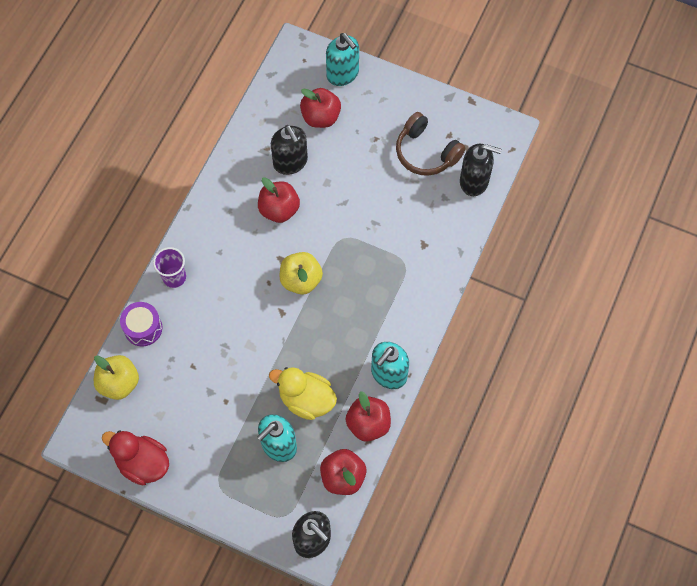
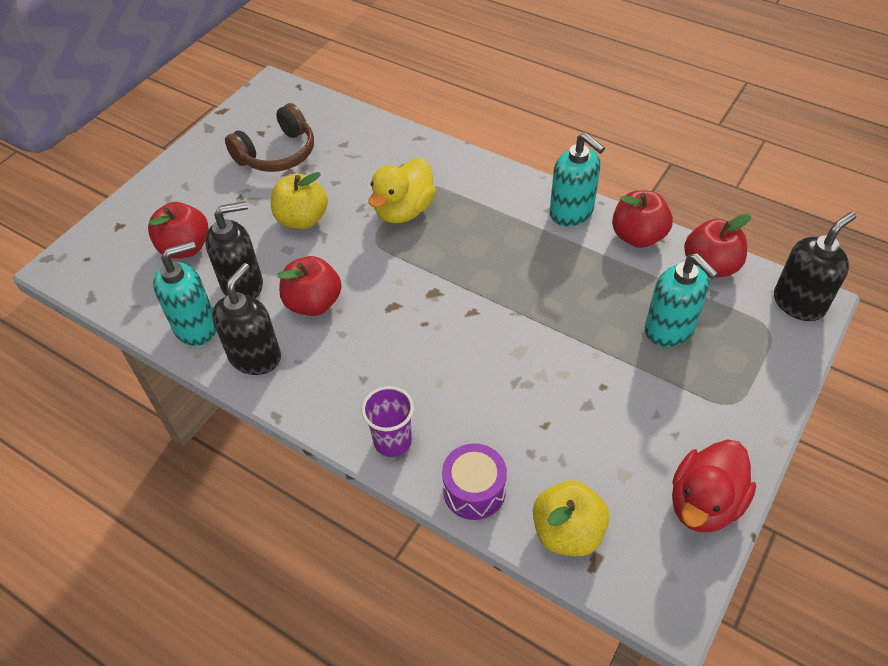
camera: 80 degrees left, 15 degrees down
(301, 280) = (427, 287): yellow apple -> yellow apple (302, 219)
(306, 400) = (603, 295): yellow duck -> yellow duck (404, 210)
(343, 74) = (129, 220): turquoise soap dispenser -> turquoise soap dispenser (196, 327)
(474, 181) = (330, 118): black soap dispenser -> black soap dispenser (255, 357)

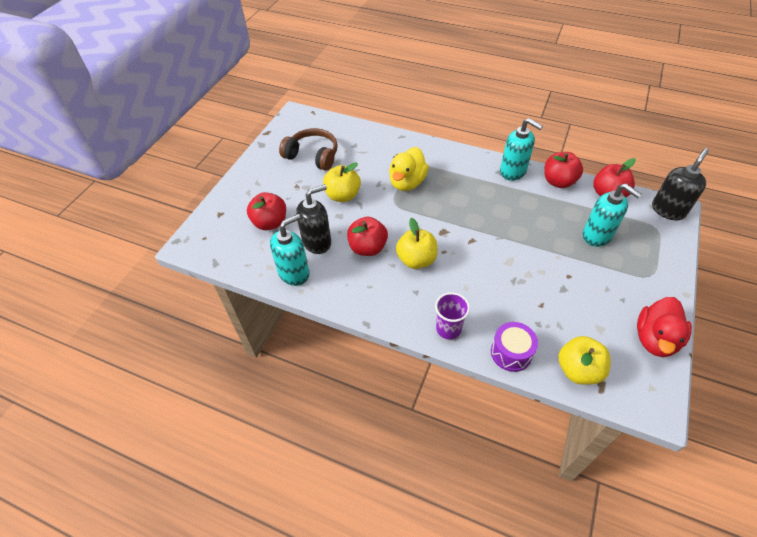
camera: 10 degrees left, 0 degrees up
(255, 357) = (340, 287): black soap dispenser -> none
(277, 153) = (312, 156): brown headphones -> brown headphones turned 105 degrees counterclockwise
(379, 331) = (416, 260): none -> yellow apple

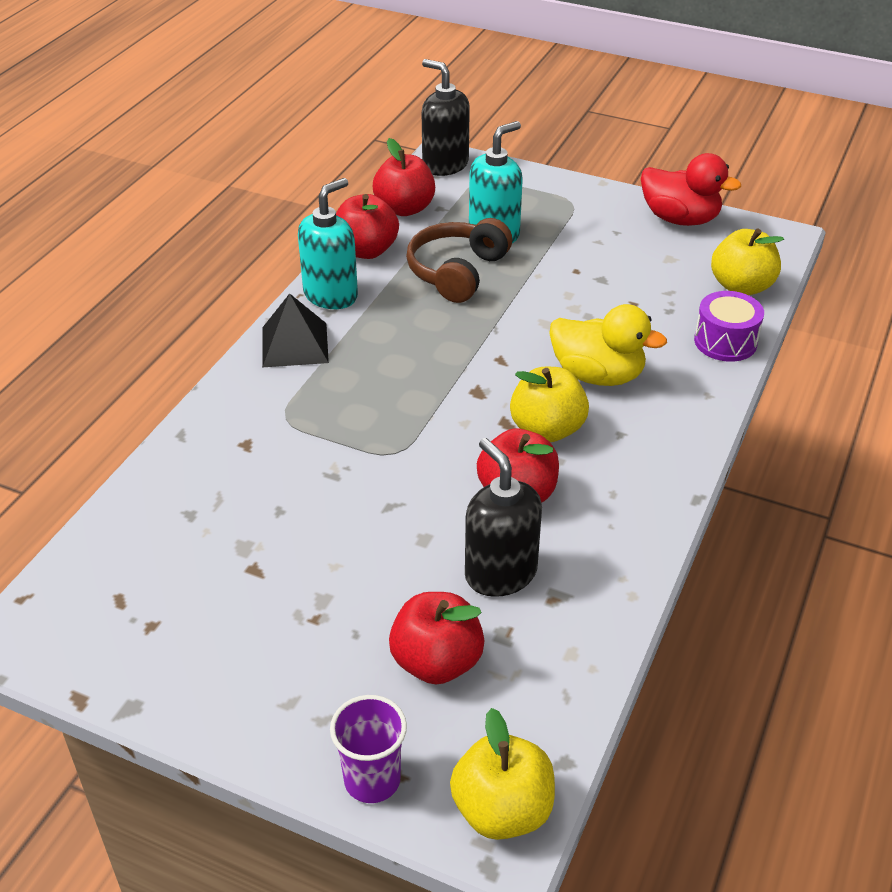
camera: 90 degrees left, 10 degrees down
(294, 273) = (586, 608): turquoise soap dispenser -> none
(312, 156) = (209, 591): brown headphones -> brown headphones (457, 272)
(343, 195) = (361, 533): yellow apple -> yellow apple (502, 810)
(407, 182) = (336, 432): yellow duck -> yellow duck (597, 375)
(448, 329) = (693, 401): purple cup -> purple cup (372, 780)
(469, 163) = (295, 344): none -> black pyramid

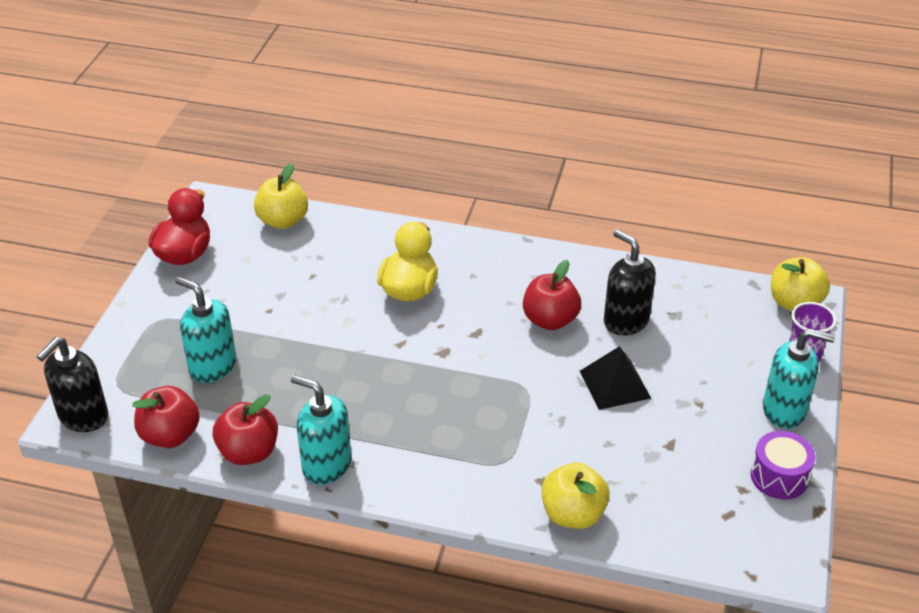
camera: 100 degrees left, 0 degrees up
(268, 717) = (784, 410): none -> turquoise soap dispenser
(295, 344) = (405, 476): black pyramid -> black pyramid (615, 384)
(437, 662) = (709, 341): red apple -> none
(457, 272) = (279, 383): brown headphones -> none
(500, 573) = (625, 321): black soap dispenser -> black soap dispenser turned 90 degrees clockwise
(547, 429) = (478, 311): yellow apple -> yellow apple (573, 514)
(725, 341) = (355, 228): purple drum -> purple drum (779, 476)

